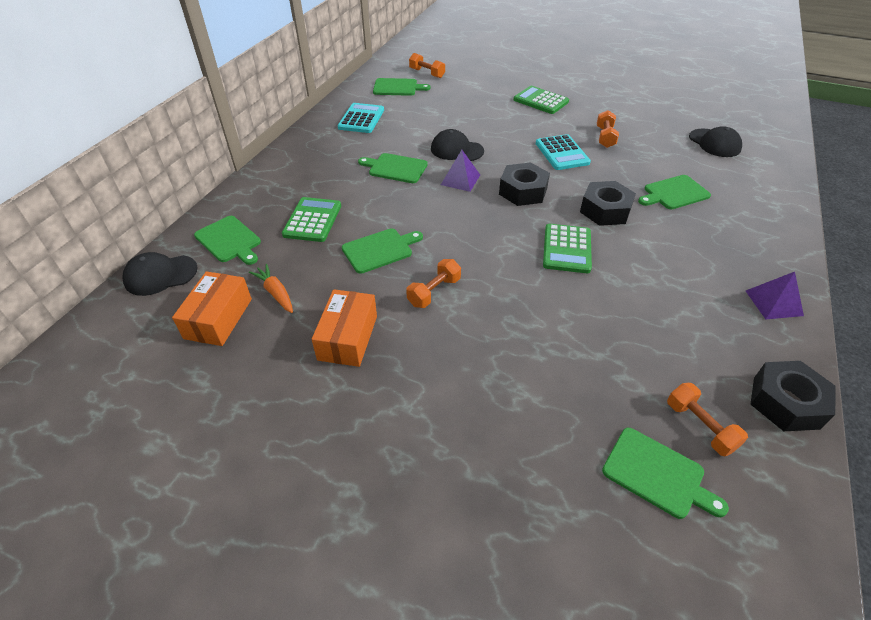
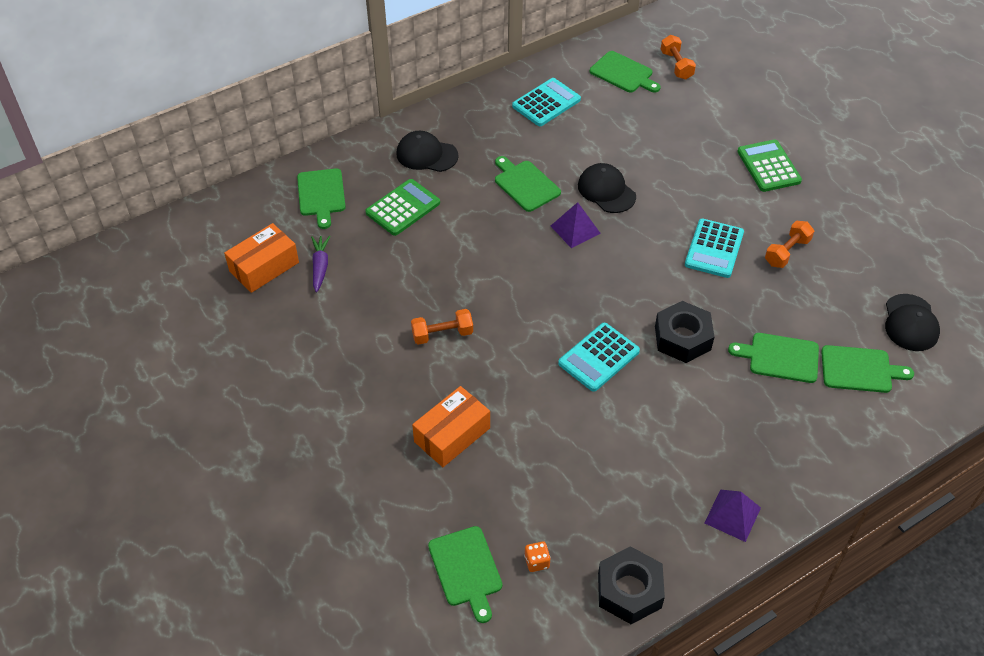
camera: 35 degrees right, 5 degrees up
(160, 275) = (249, 203): black cap -> black cap (426, 155)
(275, 293) = (320, 266): orange carrot -> purple carrot
(348, 337) = (343, 337): orange box -> orange box (452, 435)
(380, 250) = (433, 269): green cutting board -> green cutting board (860, 369)
(523, 191) = (623, 274): black nut -> none
(567, 249) = (599, 357): green calculator -> turquoise calculator
(700, 426) = (537, 562): orange dumbbell -> orange dice

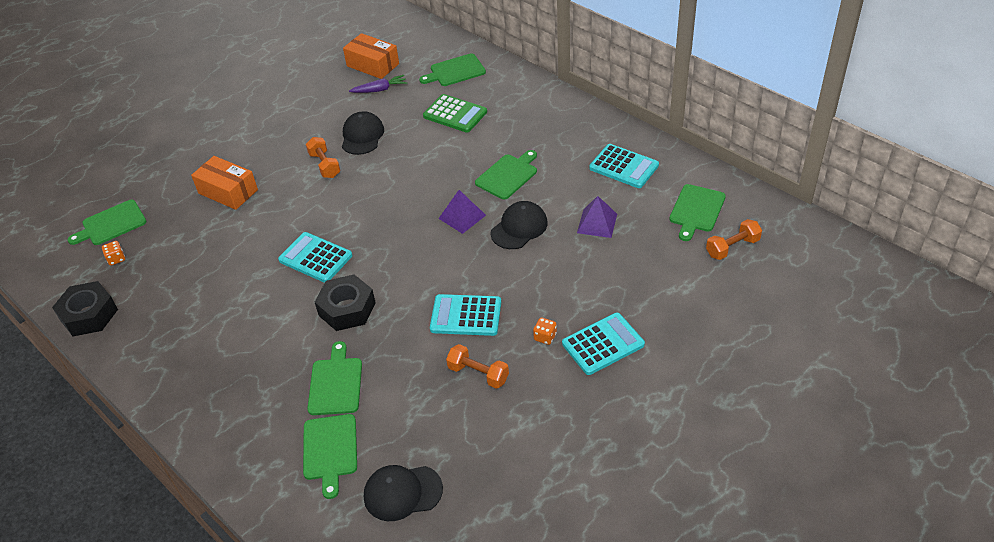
camera: 80 degrees right, 5 degrees down
(426, 155) = (522, 112): black cap -> black cap (362, 136)
(732, 515) = (157, 369): purple pyramid -> purple pyramid (597, 223)
(752, 200) = (545, 337): none -> orange dice
(768, 166) = (603, 344): green calculator -> turquoise calculator

